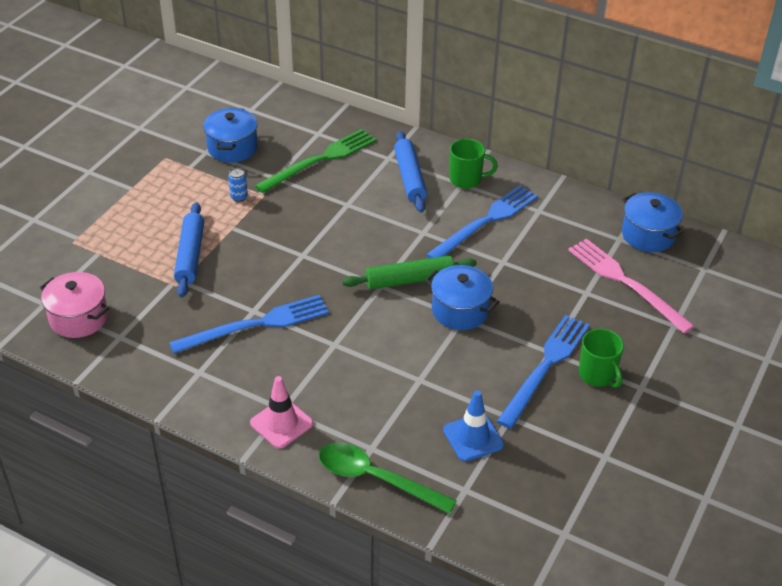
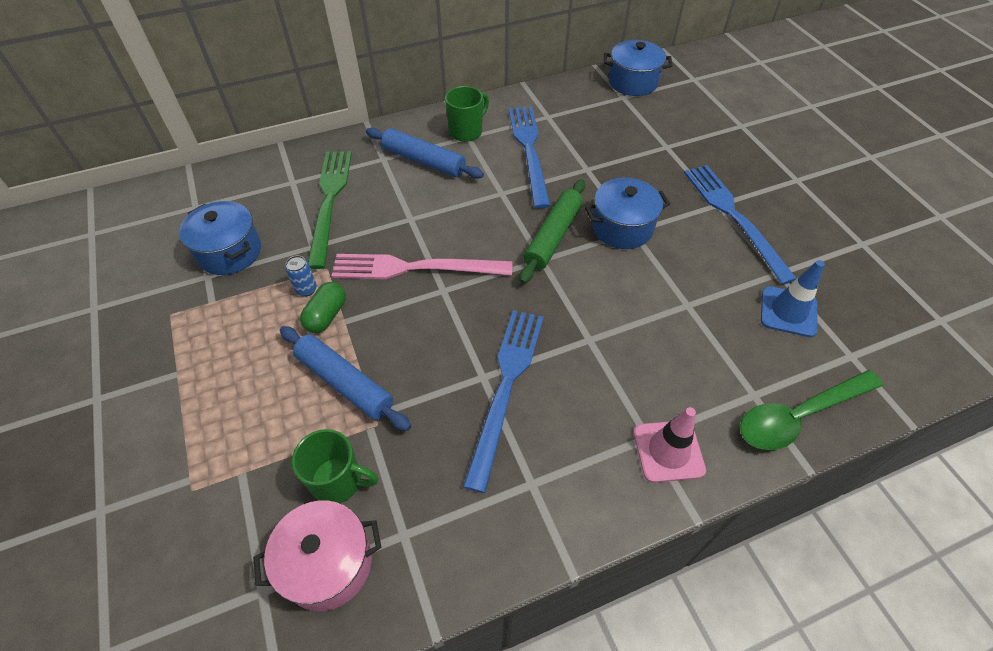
camera: 50 degrees left, 10 degrees up
(229, 218) = (326, 315): none -> green capsule
(598, 375) = (766, 194): green mug -> green mug (338, 481)
(626, 283) = (674, 121): pink fork -> pink fork (415, 268)

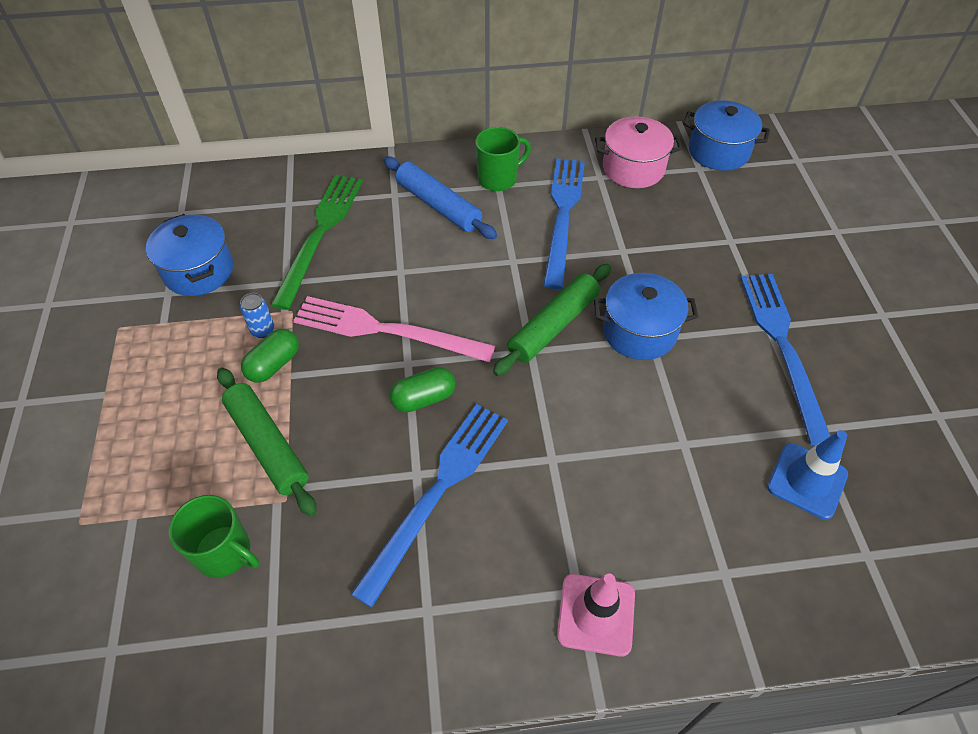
camera: 15 degrees right, 0 degrees up
(328, 564) = (185, 640): pink pot -> pink pot (633, 168)
(345, 383) = (267, 445): blue rolling pin -> green rolling pin
(467, 315) = (424, 398): none -> green capsule
(798, 416) = (771, 613): green spoon -> none

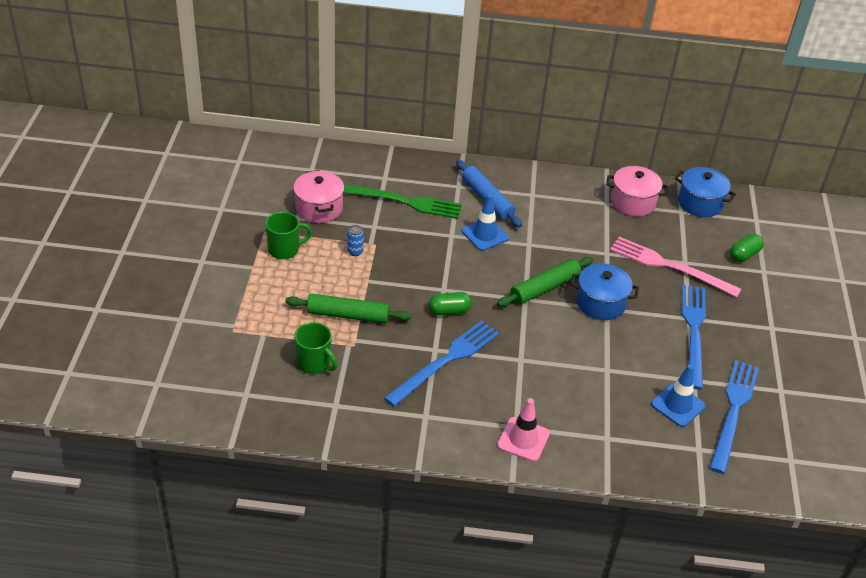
camera: 10 degrees right, 10 degrees down
(198, 271) = (319, 208): blue pot -> pink pot
(267, 445) = (348, 315): green rolling pin -> green rolling pin turned 60 degrees counterclockwise
(274, 364) = (359, 272): green capsule -> green capsule (744, 255)
(320, 234) = (402, 201): green fork -> green fork turned 75 degrees clockwise
(386, 330) = (434, 268): pink fork -> pink fork (669, 266)
(447, 260) = (485, 234): none -> blue traffic cone
(498, 179) = (534, 190): green mug -> green mug (284, 250)
(562, 215) = (572, 223): blue fork -> blue fork (733, 411)

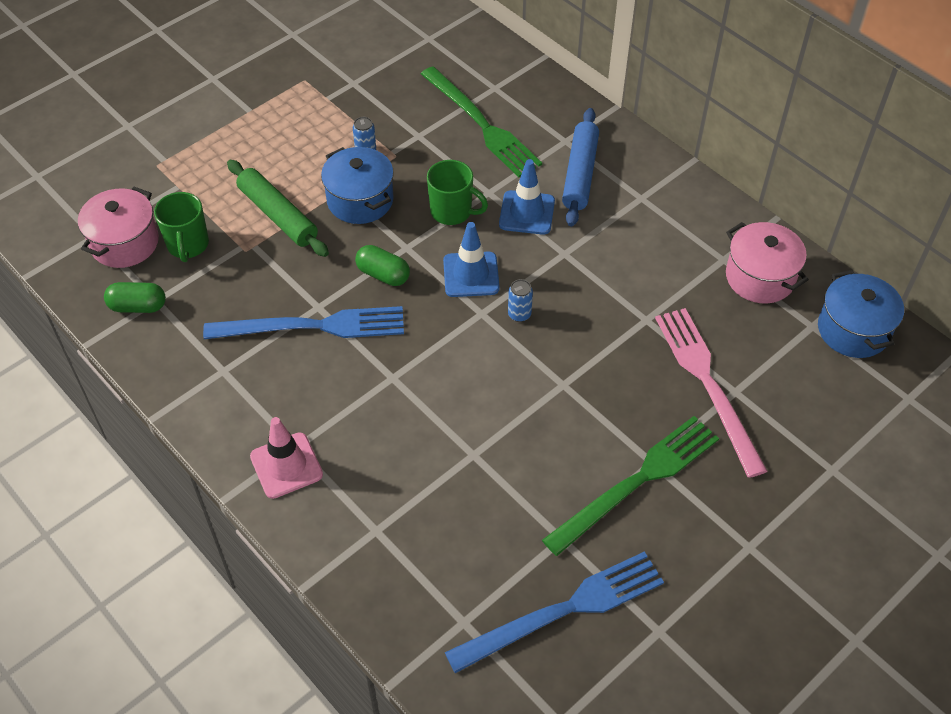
camera: 45 degrees right, 10 degrees up
(284, 250) = (300, 110): green mug -> green mug (452, 211)
(319, 208) = (386, 84): pink pot -> pink pot (124, 243)
(544, 288) = (519, 314): green rolling pin -> blue can
(600, 303) = (563, 373): blue pot -> blue pot (360, 200)
(677, 405) = (504, 553): blue traffic cone -> blue traffic cone (471, 275)
(693, 331) = (637, 482): blue fork -> green fork
(744, 255) = (831, 432): green capsule -> green capsule (138, 306)

